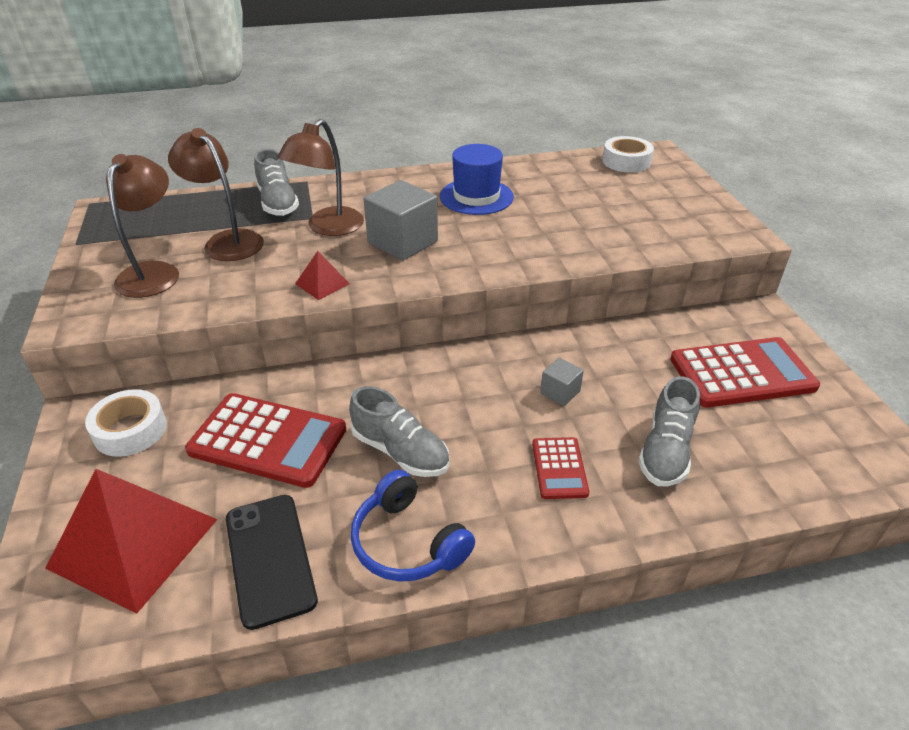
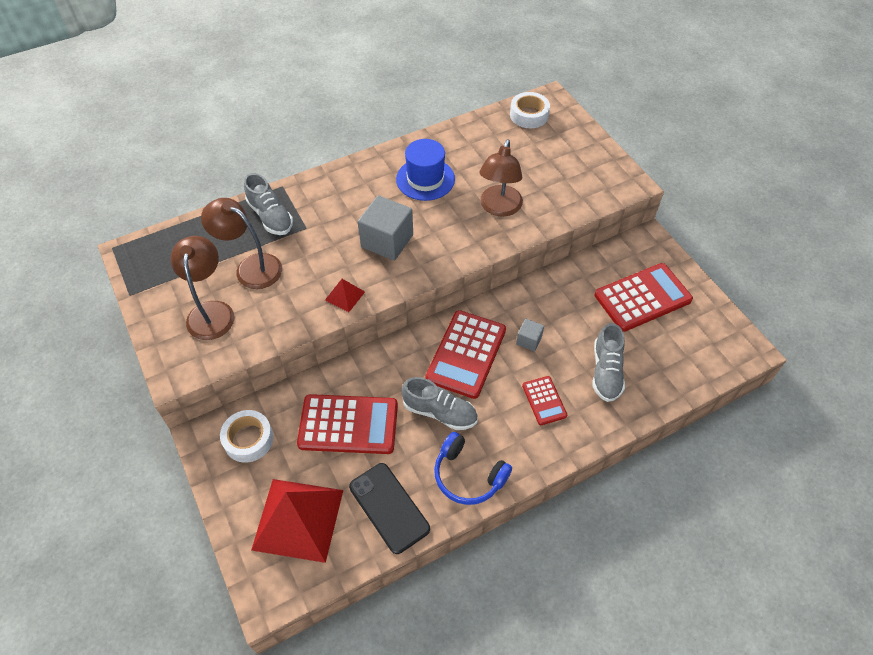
camera: 15 degrees left, 15 degrees up
(328, 228) = (324, 237): brown lamp -> brown lamp (499, 208)
(465, 391) = (466, 354): none -> red calculator

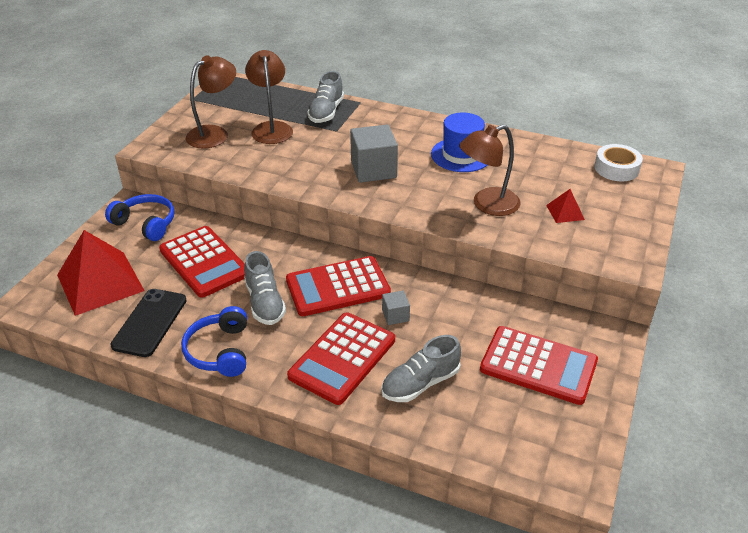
camera: 50 degrees right, 15 degrees down
(248, 439) = (145, 224): white tape -> blue headphones
(344, 296) = (296, 178): red pyramid -> red pyramid (565, 212)
(544, 400) = (342, 358): red calculator -> red calculator, size x1.91

